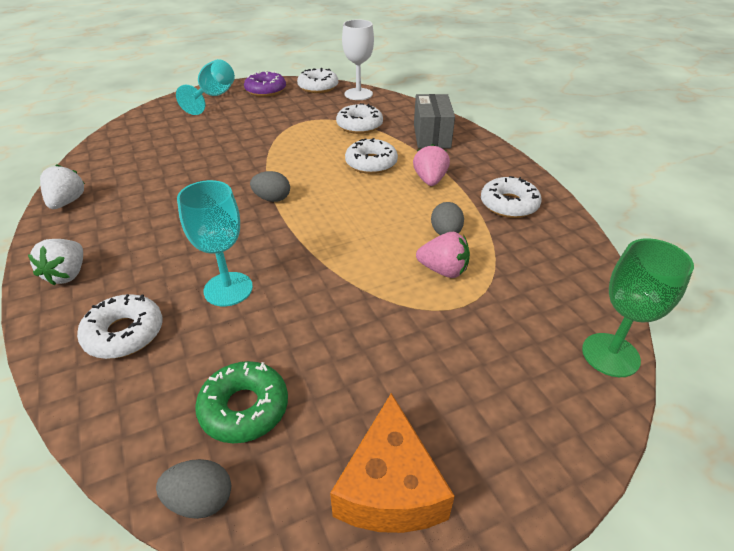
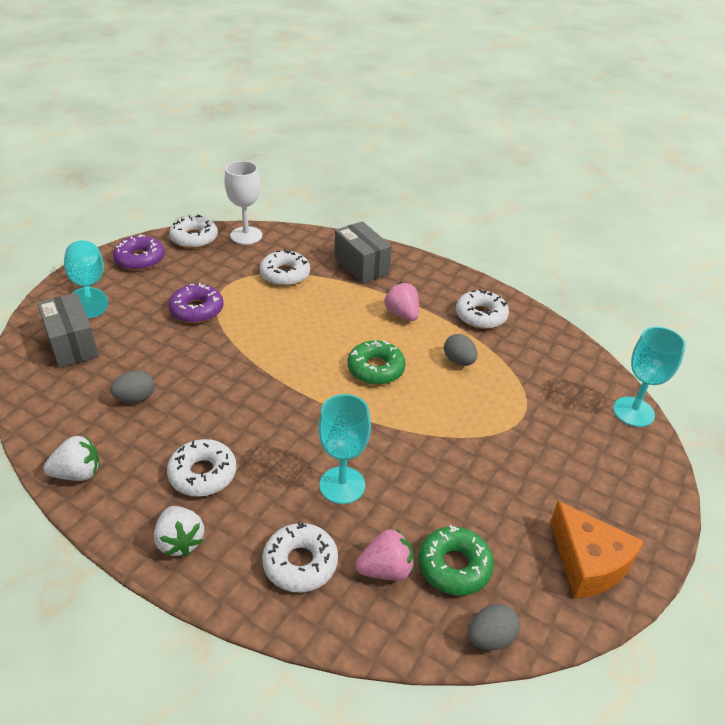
camera: 35 degrees left, 0 degrees up
(67, 202) = (78, 473): white strawberry -> white strawberry turned 105 degrees clockwise
(162, 126) = (72, 344): none -> grey box
(266, 130) = (197, 310): none -> purple donut
(272, 199) = (287, 385): grey egg -> grey egg (135, 398)
(359, 212) = (376, 369): none -> green donut
(371, 163) = (337, 314): white donut -> white donut (203, 474)
(443, 270) = (485, 394): pink strawberry -> pink strawberry (385, 569)
(610, 355) = (633, 412): green goblet -> turquoise goblet

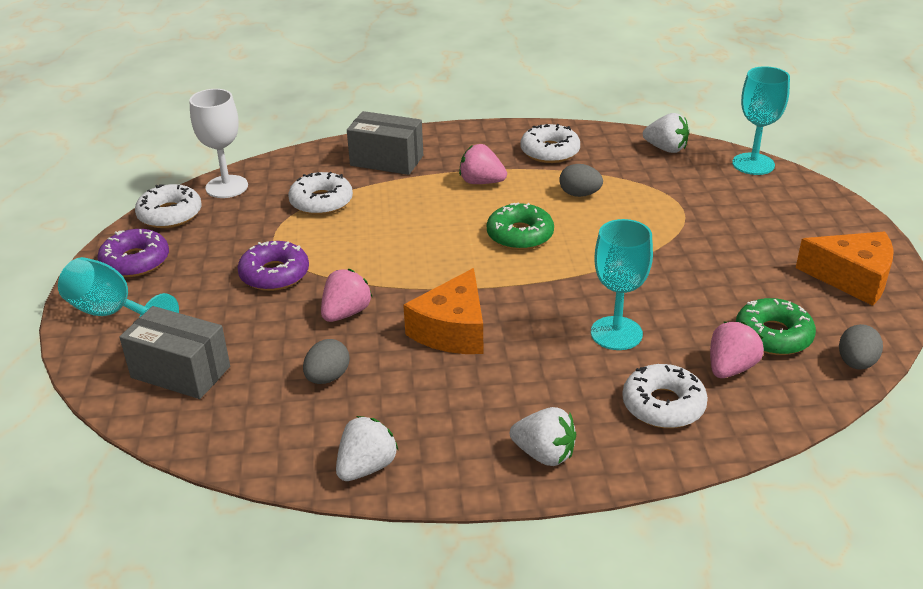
camera: 35 degrees left, 5 degrees down
(200, 361) = (346, 313): none -> pink strawberry
(203, 474) = (487, 396): white donut -> none
(243, 412) = (452, 330): none -> orange cheese
(575, 360) = (666, 149): none -> white strawberry

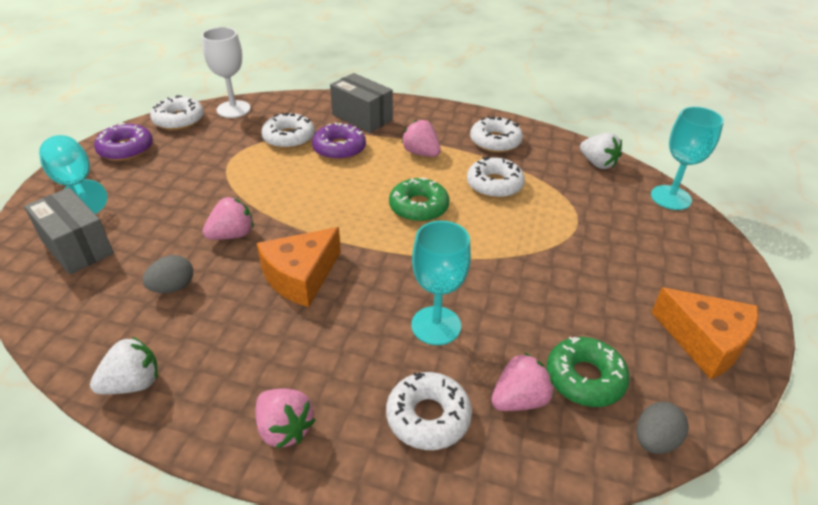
camera: 20 degrees right, 5 degrees up
(274, 274) = (208, 186): purple donut -> purple donut (339, 148)
(544, 454) = (284, 429): white strawberry -> pink strawberry
(579, 194) = (494, 185): grey egg -> white donut

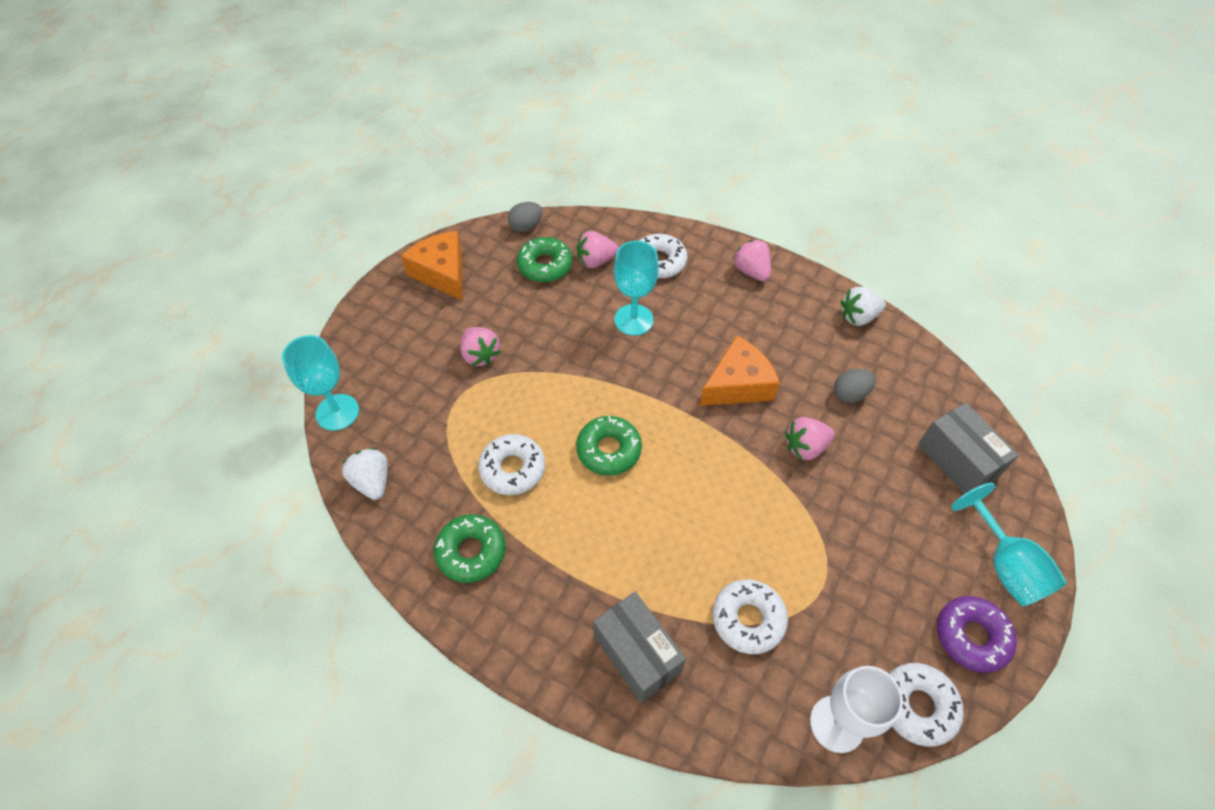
camera: 165 degrees left, 15 degrees up
(339, 148) = (680, 578): purple donut -> none
(421, 153) = (577, 546): pink strawberry -> pink strawberry (480, 355)
(495, 141) = (471, 552): white donut -> green donut

